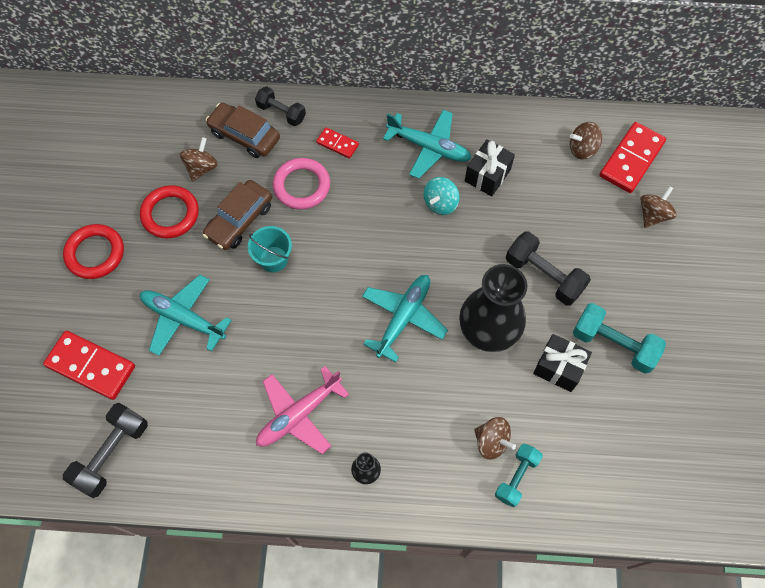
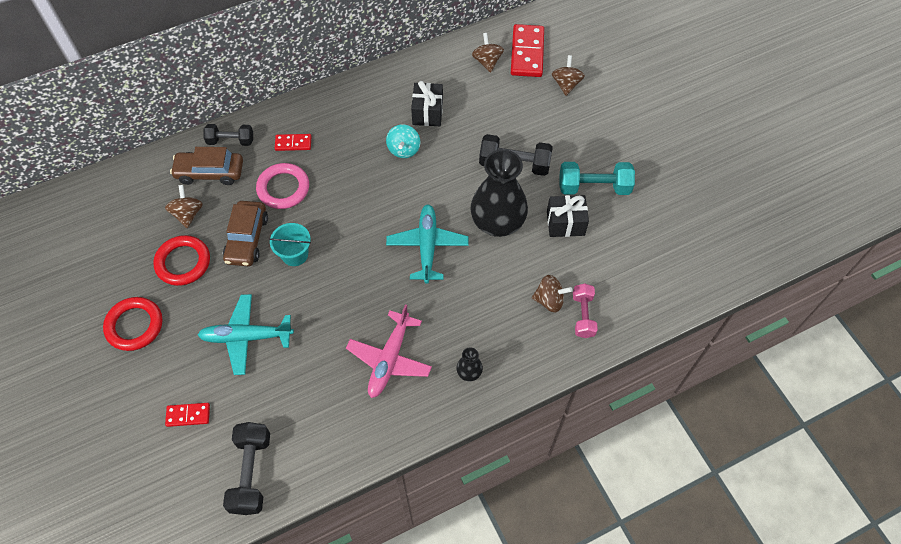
camera: 30 degrees left, 5 degrees down
(91, 366) = (188, 415): red domino -> red domino, size x0.53
(429, 147) = (369, 113): turquoise plane -> none
(516, 477) = (583, 315): turquoise dumbbell -> pink dumbbell
(582, 149) = (487, 61): brown spinning top -> brown spinning top turned 120 degrees clockwise

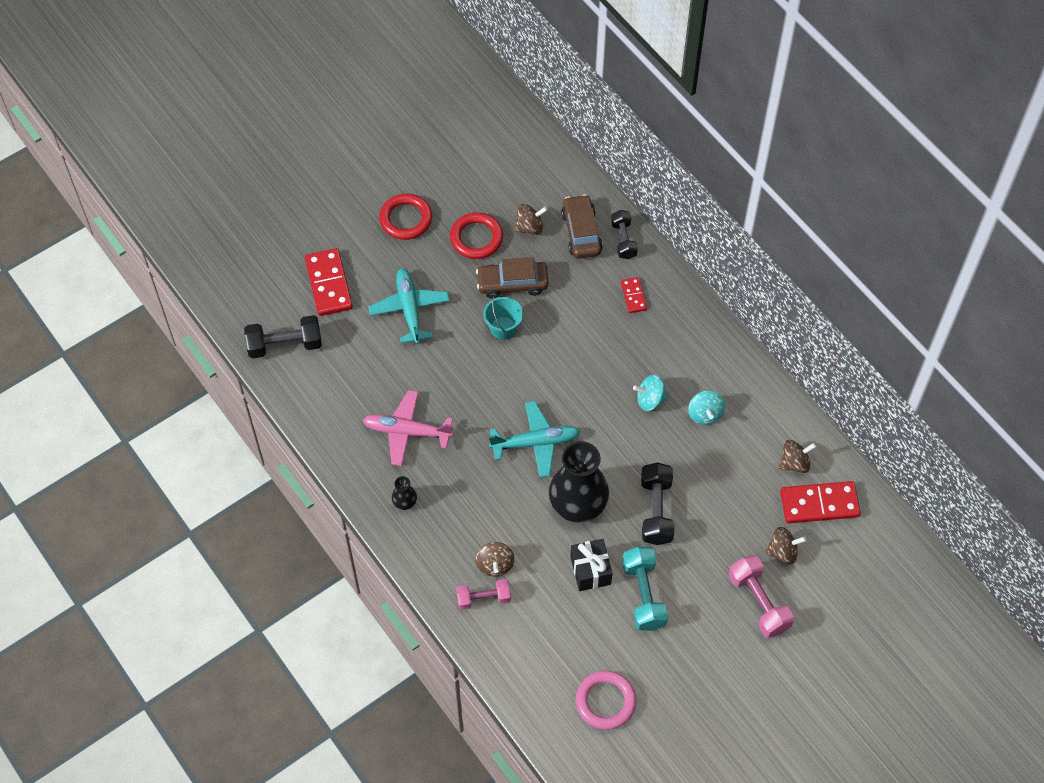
camera: 80 degrees right, 0 degrees up
(188, 415) = (329, 284): red domino -> red domino, size x1.87
(283, 188) = (576, 300): pink ring -> pink ring (605, 701)
(427, 112) = (705, 414): black gift -> turquoise spinning top
(609, 108) = (758, 602): none -> pink dumbbell

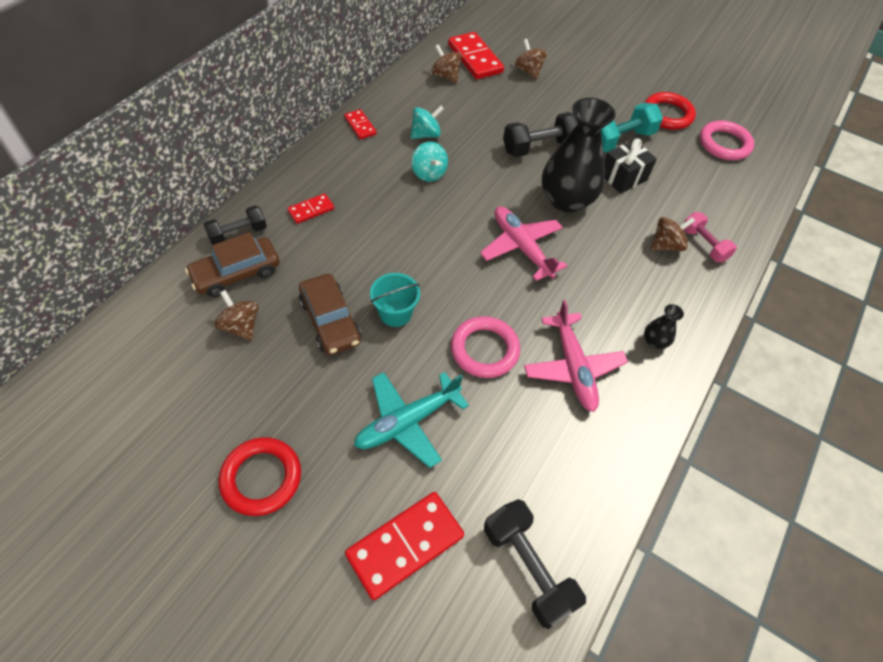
camera: 115 degrees left, 5 degrees down
(446, 377) = (484, 349): none -> pink ring
(476, 238) = (272, 379): red ring -> red ring (667, 114)
(535, 443) = (521, 247): turquoise plane -> pink plane
(734, 361) = (360, 126): none -> red domino
(758, 602) = (579, 77): pink dumbbell -> none

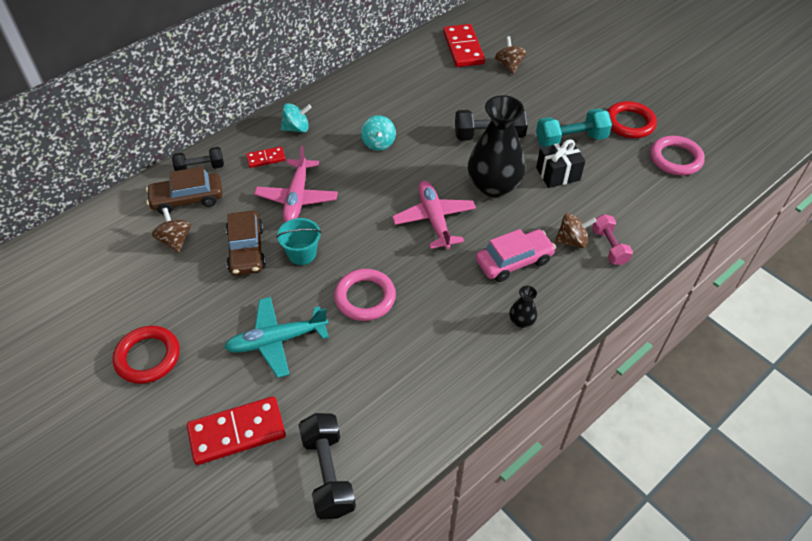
camera: 20 degrees right, 5 degrees down
(360, 126) = (335, 94): red domino -> none
(426, 134) = (389, 110): turquoise spinning top -> turquoise spinning top (296, 128)
(446, 76) = (429, 61): brown spinning top -> none
(573, 367) = (436, 327): pink plane -> pink plane (297, 198)
(620, 278) = (514, 261): none -> pink car

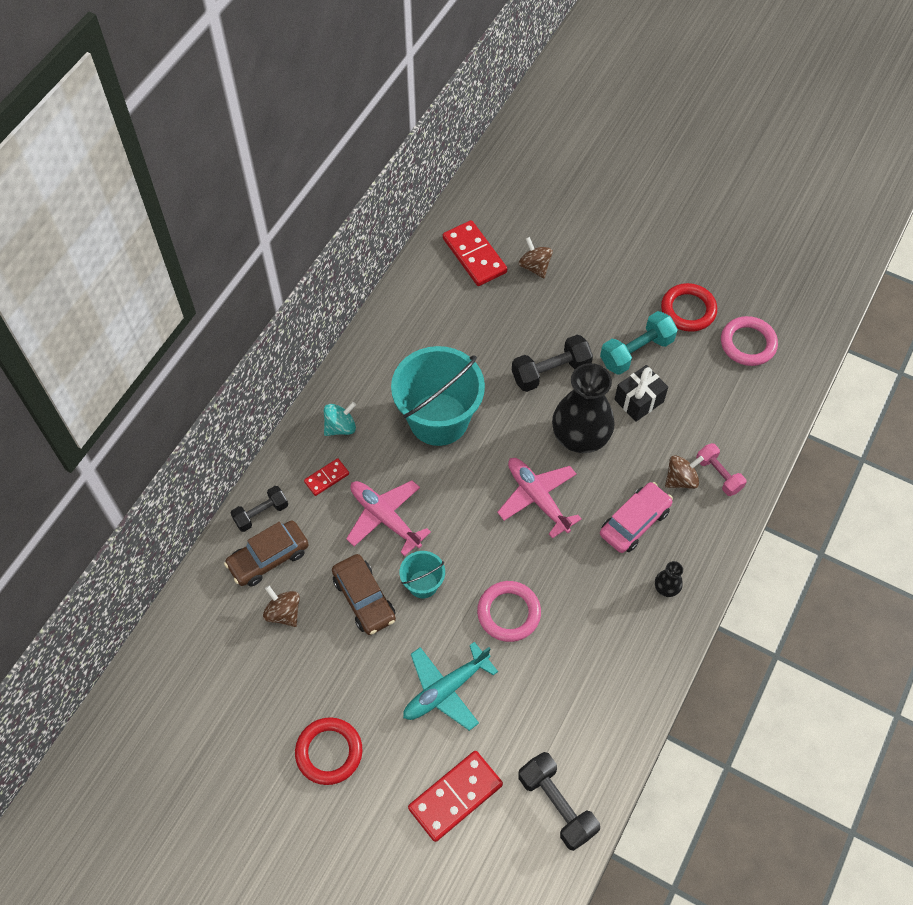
camera: 20 degrees left, 10 degrees up
(297, 198) = (385, 518): pink plane -> pink plane turned 150 degrees clockwise
(378, 143) = (438, 419): turquoise spinning top -> turquoise bucket

